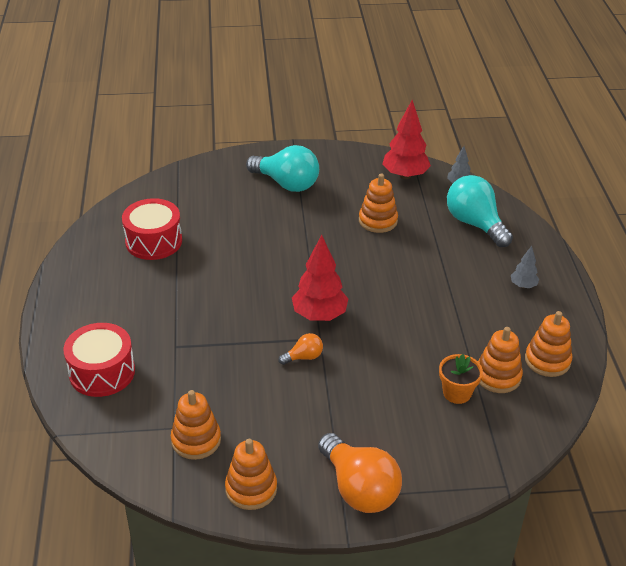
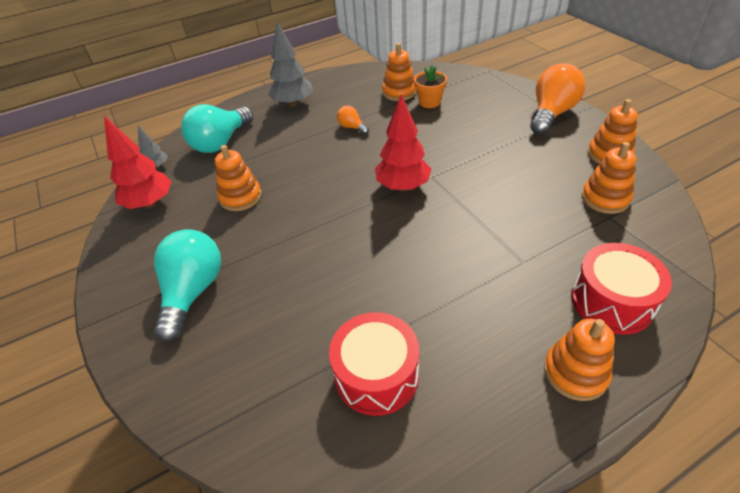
camera: 110 degrees left, 5 degrees up
(304, 357) = (460, 177): orange light bulb -> orange light bulb (352, 127)
(523, 285) = (293, 104): grey tree -> grey tree, size x1.92
(547, 360) = (368, 80): orange stacking toy -> orange stacking toy (575, 372)

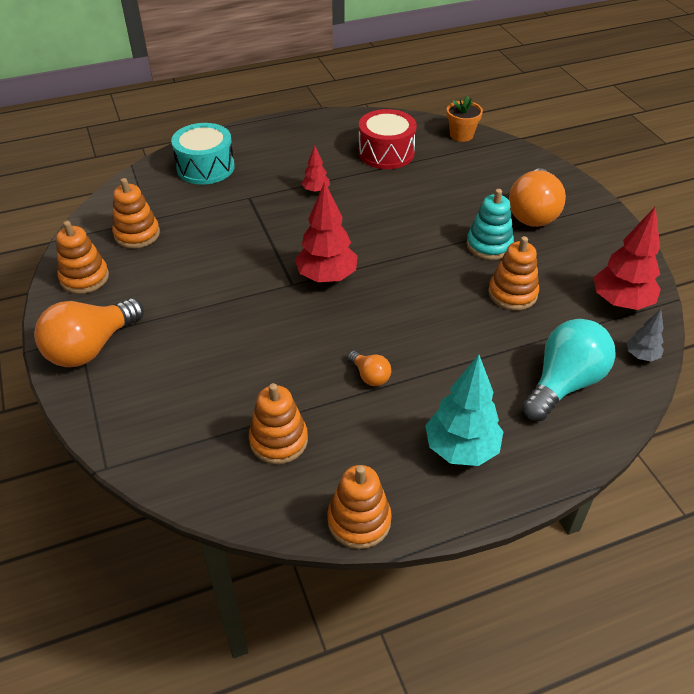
camera: 175 degrees left, 0 degrees up
(193, 292) = (533, 213): turquoise light bulb -> orange light bulb
(252, 241) = (489, 245): none -> turquoise stacking toy
(293, 104) = (461, 449): grey tree -> turquoise tree
(429, 102) = (240, 405): orange flower pot -> orange flower pot (461, 135)
(450, 285) = (316, 191): none -> red tree
(575, 372) = (260, 140): orange stacking toy -> orange stacking toy (359, 521)
(611, 301) = (205, 167): red drum -> turquoise drum

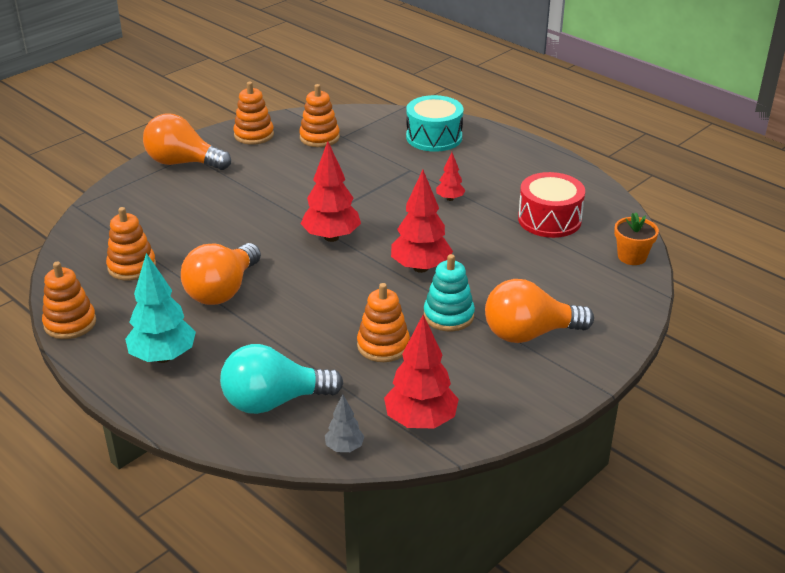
camera: 65 degrees right, 10 degrees down
(370, 376) = (222, 290): orange light bulb -> orange light bulb, size x2.11
(411, 239) = (421, 268): none -> red tree
(564, 384) = (274, 401): turquoise light bulb -> turquoise light bulb turned 150 degrees clockwise

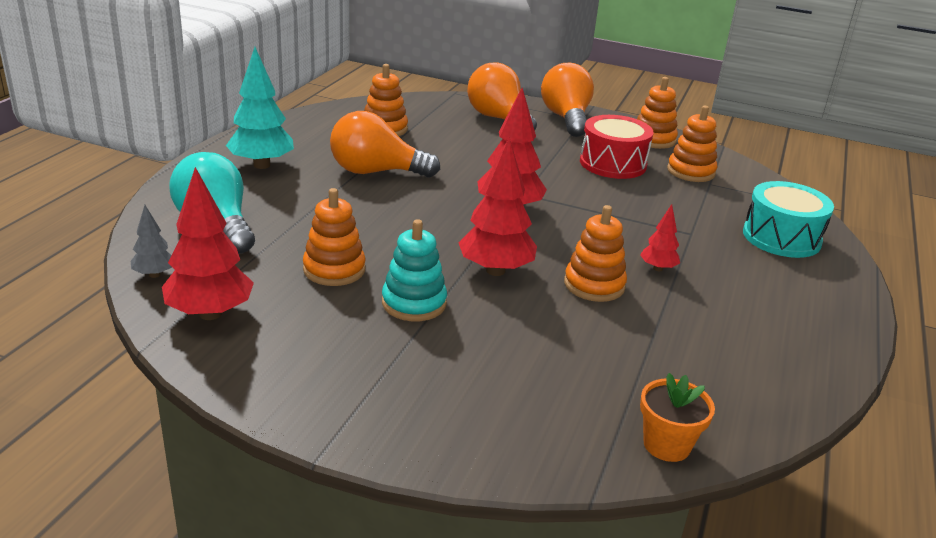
camera: 65 degrees right, 5 degrees down
(70, 323) = (289, 122): orange stacking toy -> orange stacking toy (594, 285)
(529, 334) = (413, 369): orange light bulb -> orange light bulb (498, 119)
(549, 219) = (689, 352): red drum -> red drum (612, 163)

